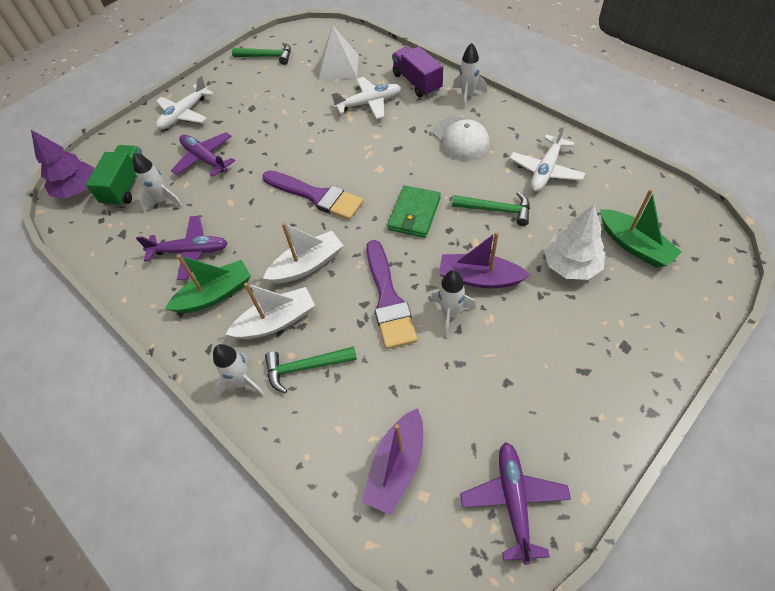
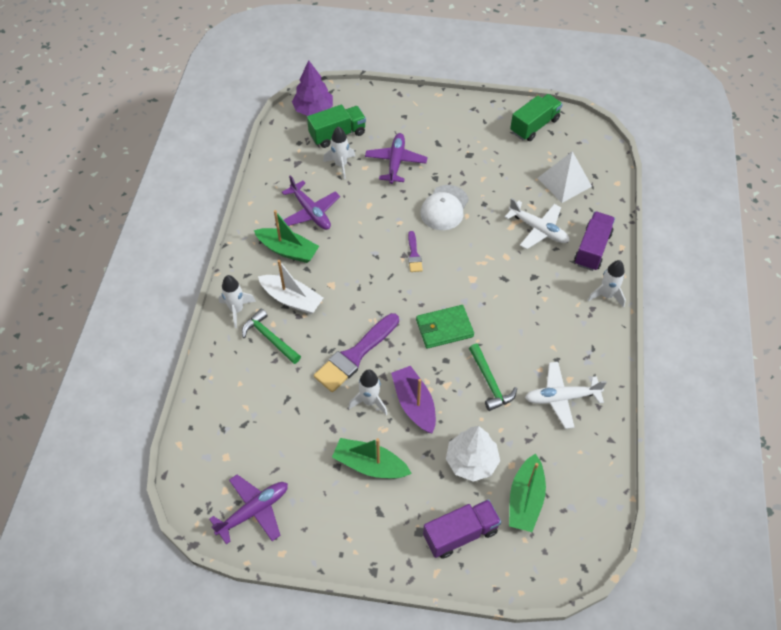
camera: 50 degrees right, 0 degrees up
(184, 114) = (428, 118): white plane -> none
(267, 56) = (534, 126): green hammer -> green truck
(307, 265) = (348, 288): white boat -> none
(316, 196) = (414, 254): purple brush -> purple brush, size x0.50
(397, 466) = (236, 431): purple boat -> none
(461, 139) = (549, 317): white cap -> white cap (444, 208)
(524, 351) = (370, 465): none -> green boat
(645, 313) = (460, 534): none -> purple truck

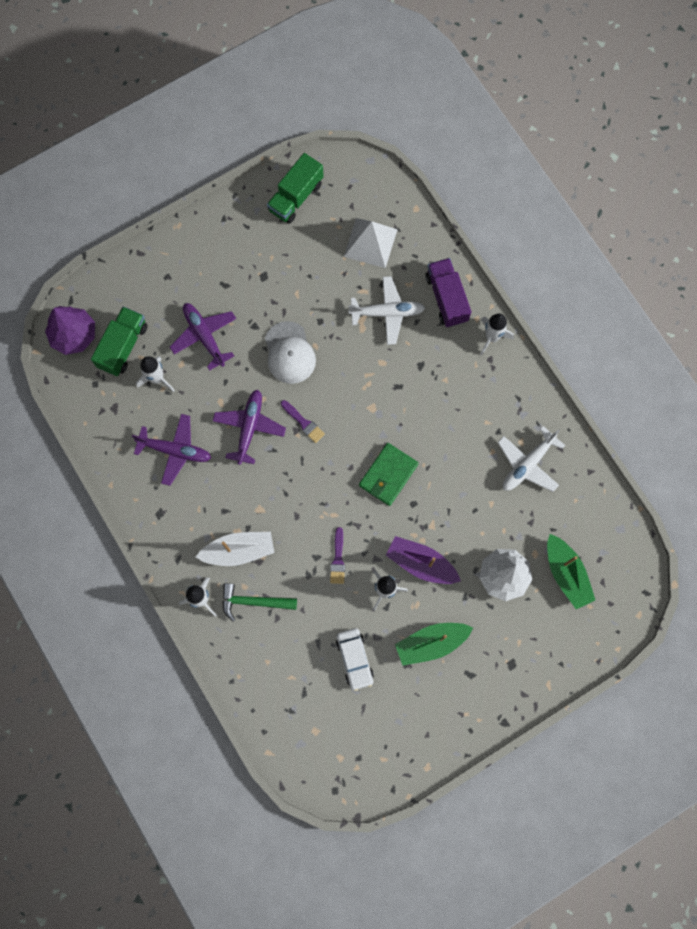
camera: 40 degrees left, 20 degrees up
(254, 511) = (377, 754): purple plane -> purple plane (249, 427)
(288, 250) = (191, 506): green boat -> none
(302, 430) = (354, 659): none -> white car
(355, 355) = (338, 559): purple brush -> purple brush, size x0.50
(460, 534) = (542, 641): purple truck -> none
(490, 382) = (464, 495): green hammer -> none
(534, 126) = (296, 197): green truck -> green truck turned 150 degrees counterclockwise

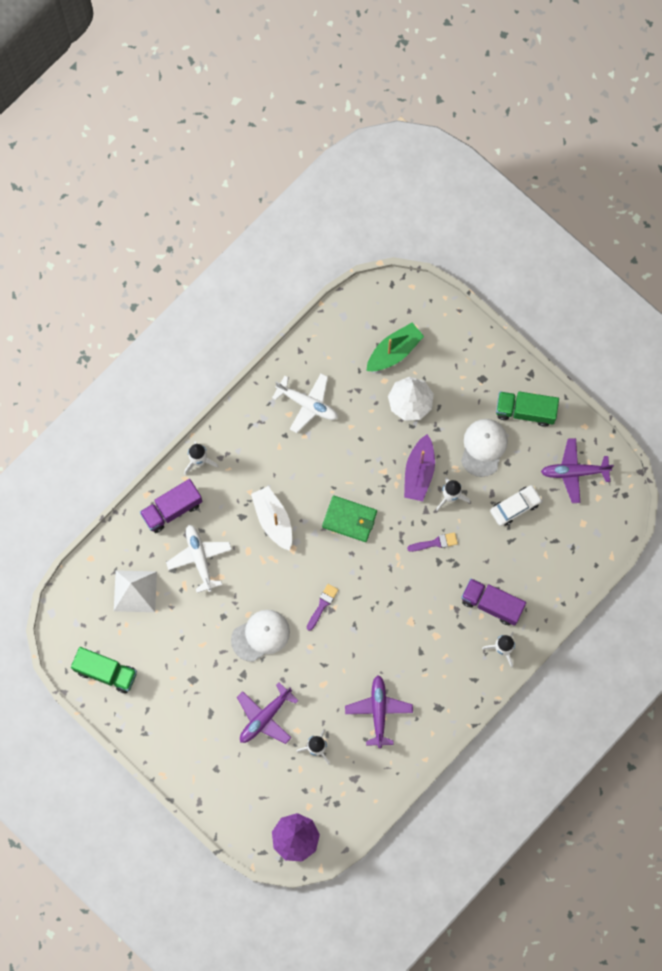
camera: 105 degrees left, 0 degrees up
(123, 346) = (294, 789): green truck -> green truck (525, 411)
(238, 551) = (452, 629): white boat -> white boat (273, 520)
(249, 427) = (339, 651): purple plane -> purple plane (574, 472)
(253, 601) = (491, 604): green hammer -> purple truck
(431, 643) = (483, 447): green boat -> white cap

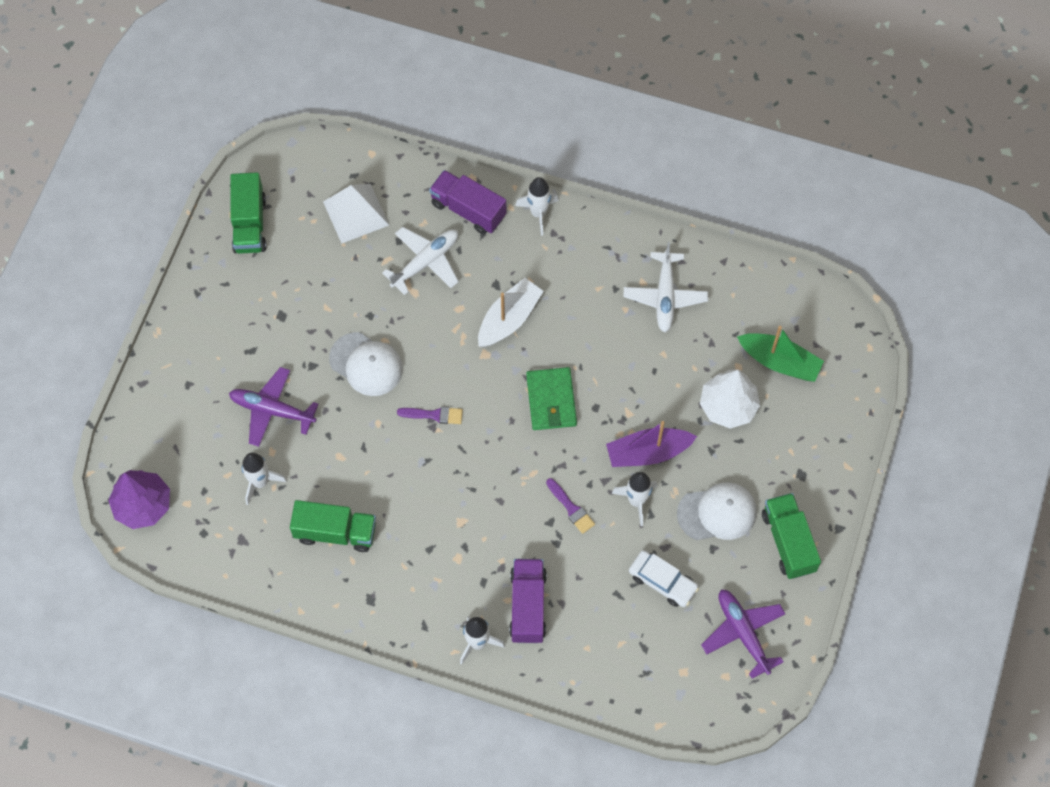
camera: 65 degrees right, 10 degrees down
(378, 711) = (335, 532): purple plane -> green truck

